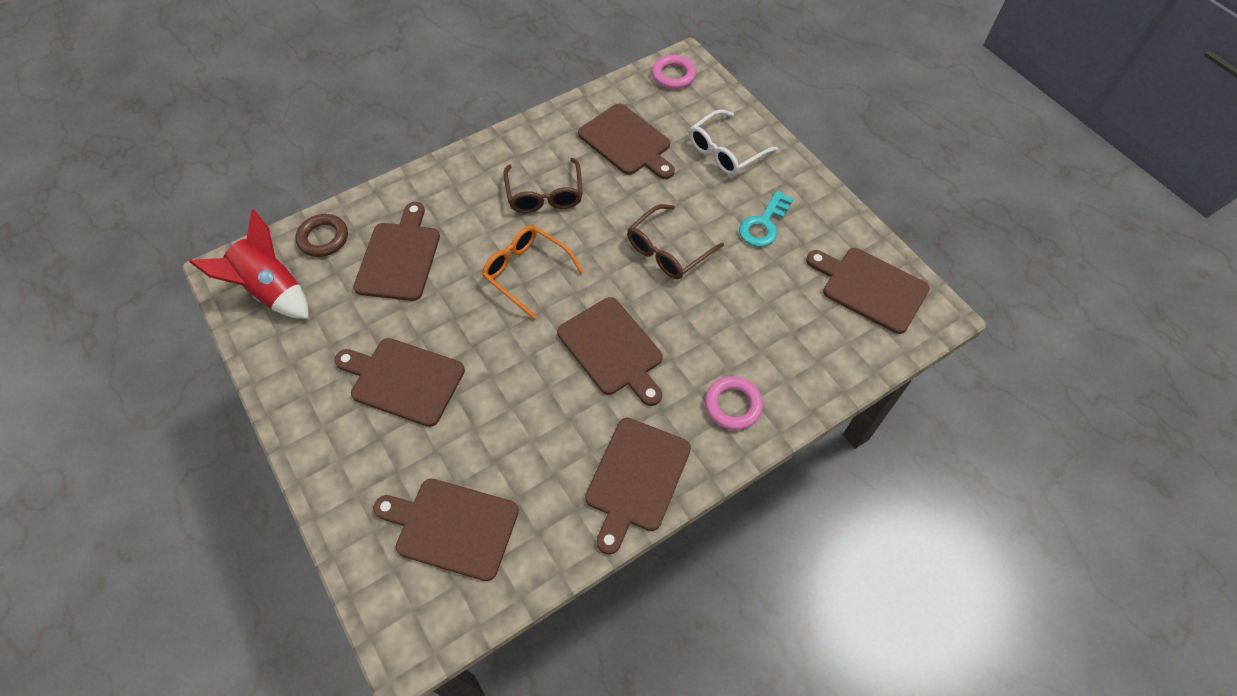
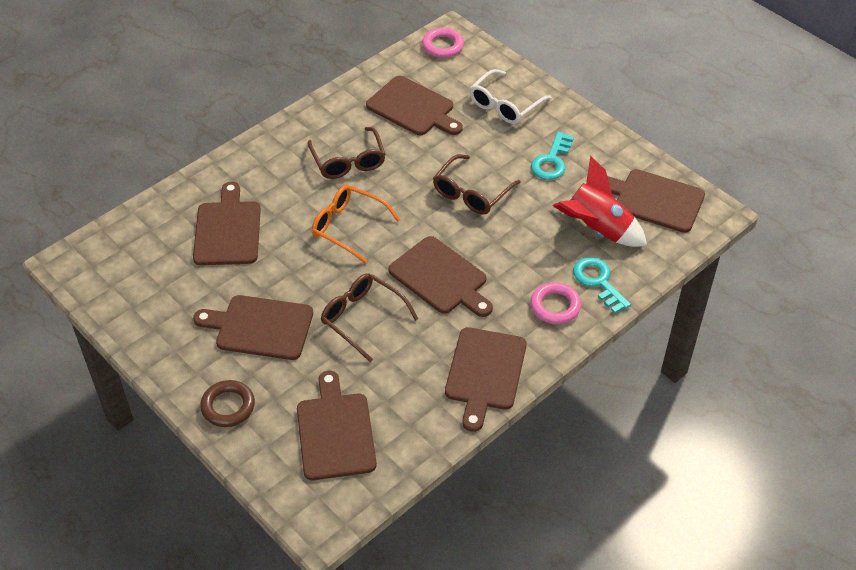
camera: 10 degrees left, 10 degrees down
(271, 290) = (116, 272): red rocket -> red rocket (597, 229)
(323, 238) = (151, 223): brown ring -> brown ring (228, 406)
(452, 527) = (335, 432): brown cutting board -> brown cutting board turned 75 degrees clockwise
(516, 387) = (362, 318): none -> brown glasses
(788, 381) = (598, 282): none -> turquoise key

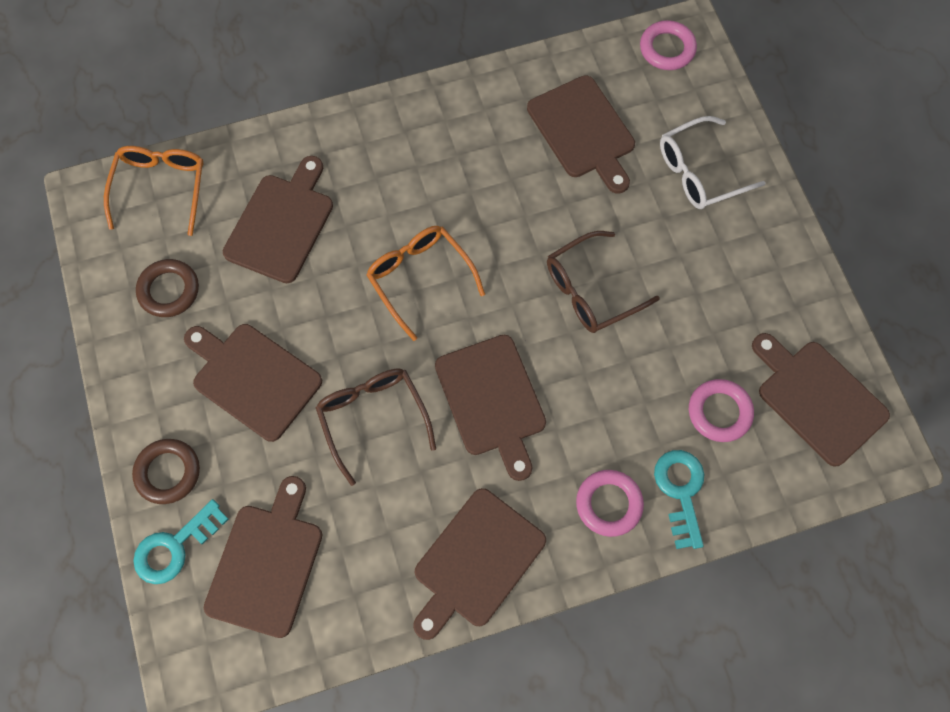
camera: 25 degrees right, 20 degrees up
(122, 239) = (161, 188): none -> orange glasses
(164, 298) = (169, 290): none -> brown ring
(348, 161) = (466, 181): brown glasses -> none
(552, 161) = (716, 283): turquoise key -> turquoise key (175, 546)
(597, 229) = (719, 412): red rocket -> pink ring

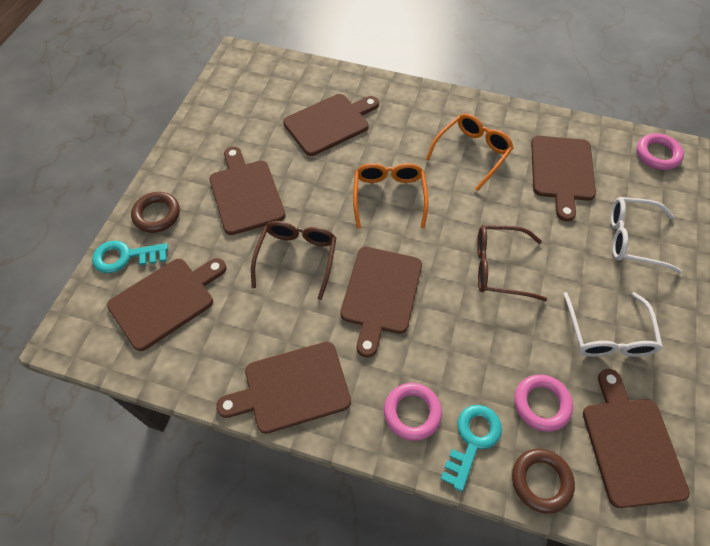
camera: 35 degrees right, 10 degrees down
(161, 188) = (278, 72): orange glasses -> orange glasses (472, 153)
(169, 290) = (239, 123): brown ring -> brown ring (541, 481)
(736, 298) = (608, 334): none -> white glasses

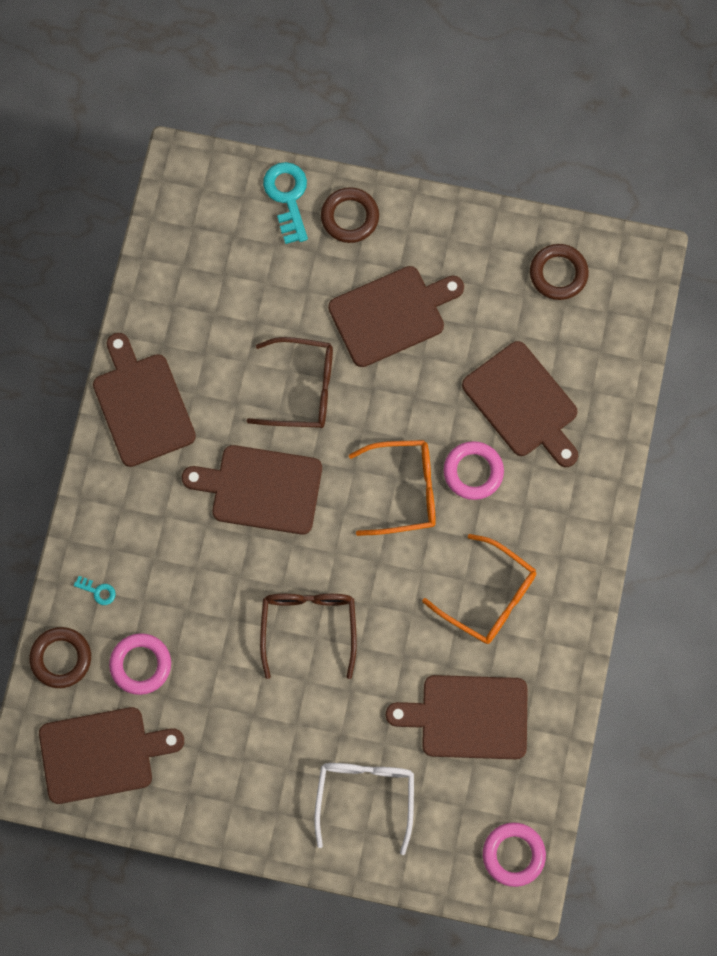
camera: 85 degrees right, 15 degrees up
(166, 300) = (235, 255): brown cutting board -> none
(237, 97) = (558, 274): none -> brown ring
(412, 412) = (123, 529): pink ring -> pink ring (473, 472)
(472, 440) = (98, 591): turquoise key -> turquoise key, size x0.48
(608, 334) = (228, 747): white glasses -> none

